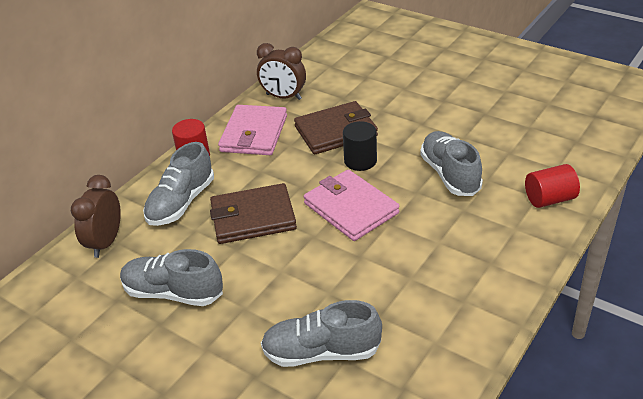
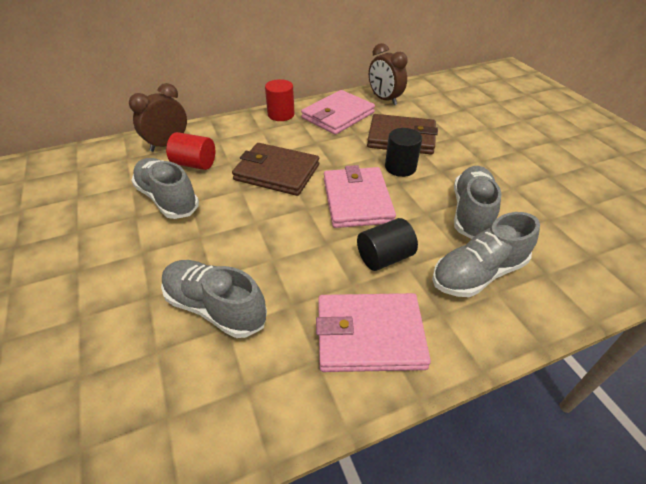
camera: 30 degrees right, 5 degrees up
(181, 203) = (240, 140): grey shoe -> grey shoe (478, 273)
(416, 244) = (384, 257): none -> black cylinder
(455, 305) = (369, 335): none -> pink wallet
(549, 199) = (559, 282): red cylinder -> red cylinder (194, 164)

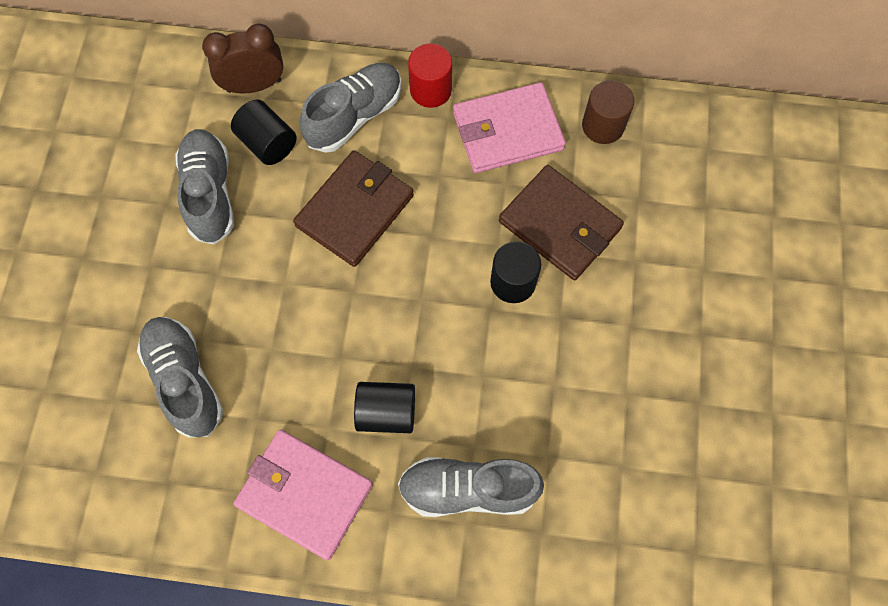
camera: 30 degrees right, 25 degrees up
(194, 164) = (268, 143): red cylinder -> black cylinder
(276, 172) = (355, 210): brown wallet -> brown wallet turned 75 degrees clockwise
(357, 200) = (417, 310): pink wallet -> none
(384, 99) = (603, 126): brown clock -> brown cylinder
(471, 212) = (536, 404): grey shoe -> grey shoe (354, 116)

